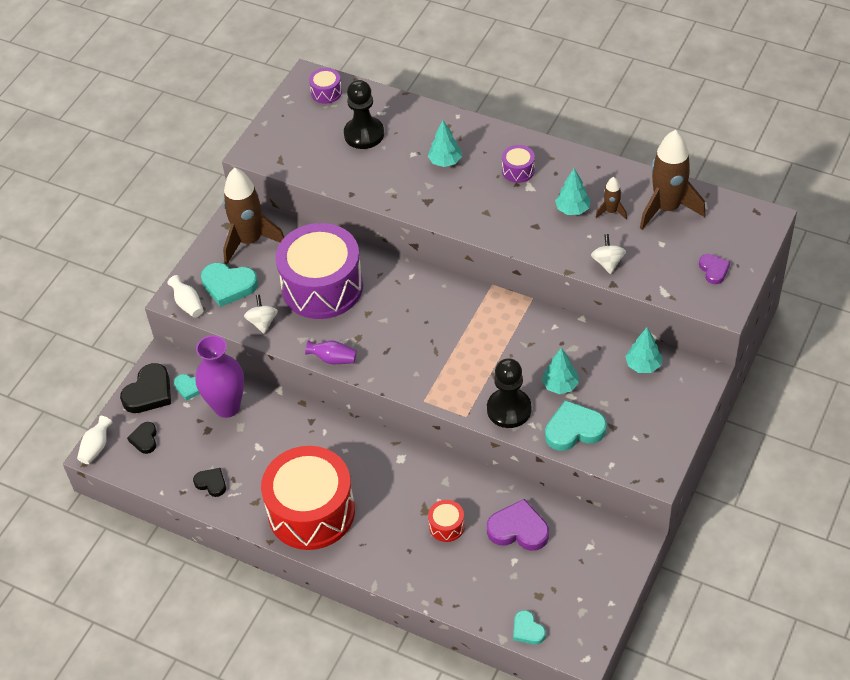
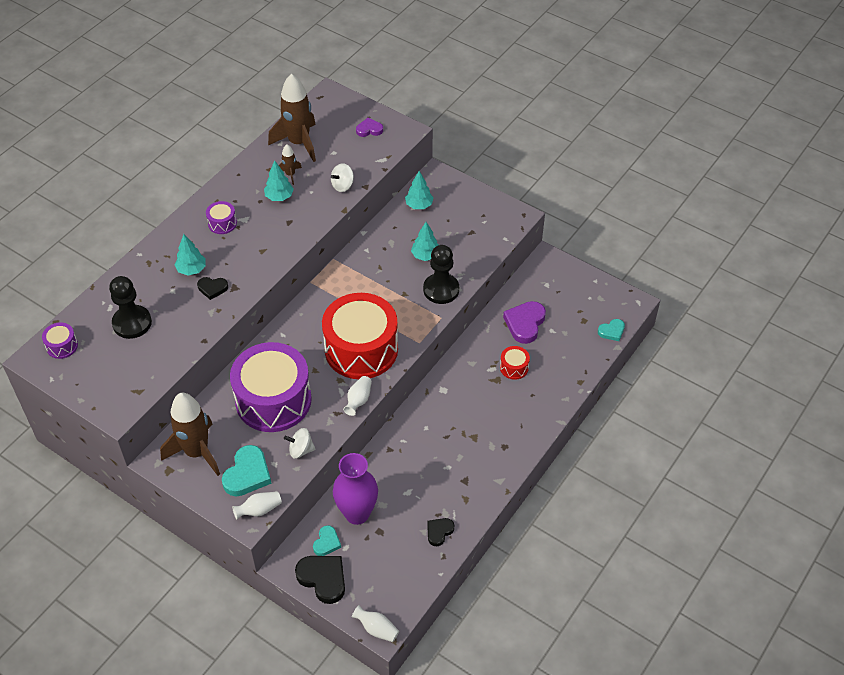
camera: 85 degrees left, 0 degrees up
(144, 439) = (377, 585): black heart -> black heart (212, 288)
(311, 511) = (483, 458): red drum -> red drum (361, 349)
(333, 359) = (358, 400): purple vase -> white vase
(574, 429) = (469, 254): turquoise heart -> none
(607, 262) = (342, 185): white spinning top -> white spinning top turned 45 degrees counterclockwise

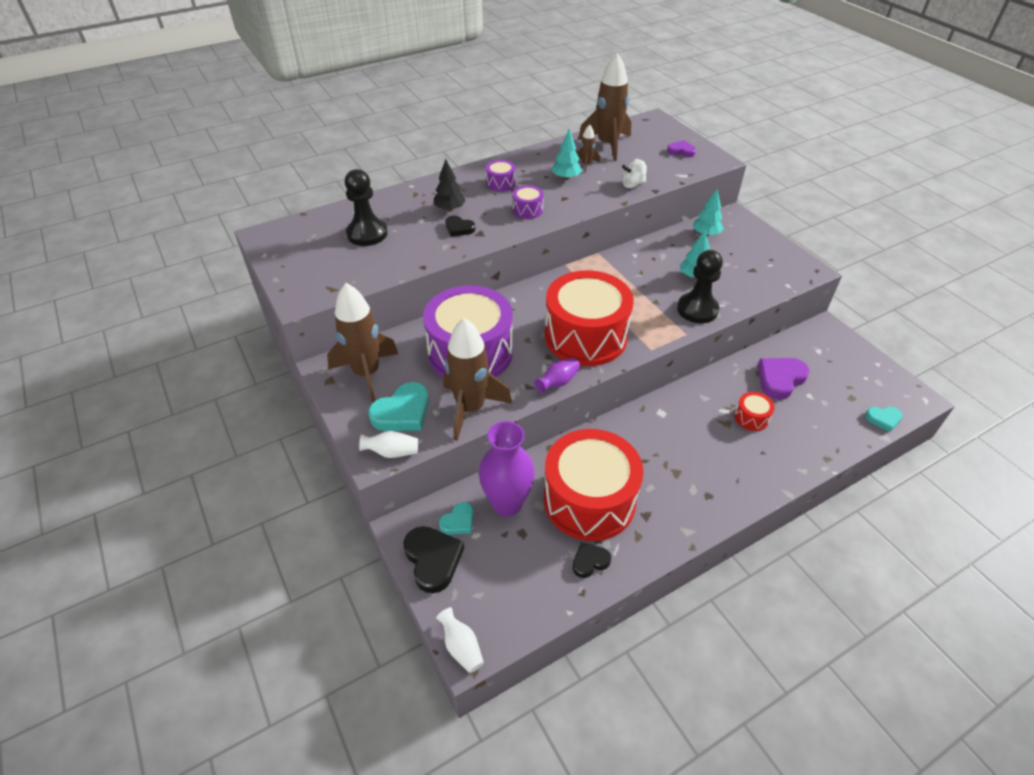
camera: 25 degrees right, 5 degrees down
(62, 346) = (293, 233): purple drum -> purple drum (527, 210)
(192, 269) = (449, 209): turquoise tree -> black tree
(301, 450) = (470, 409): white spinning top -> brown rocket
(358, 400) = (558, 382): white vase -> purple vase
(418, 485) = (589, 500): none -> red drum

